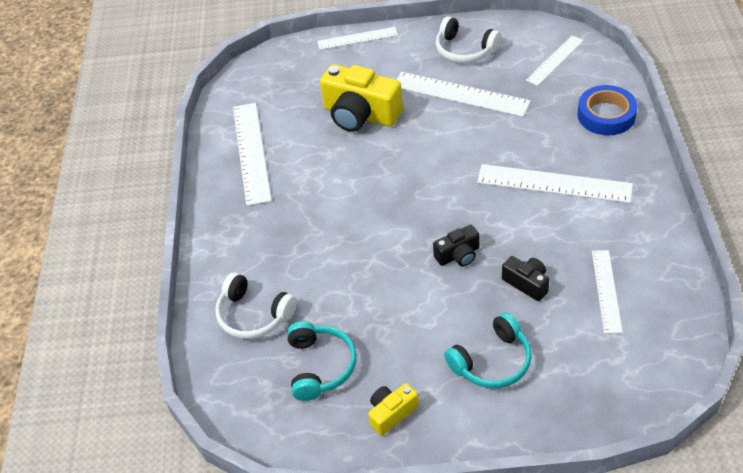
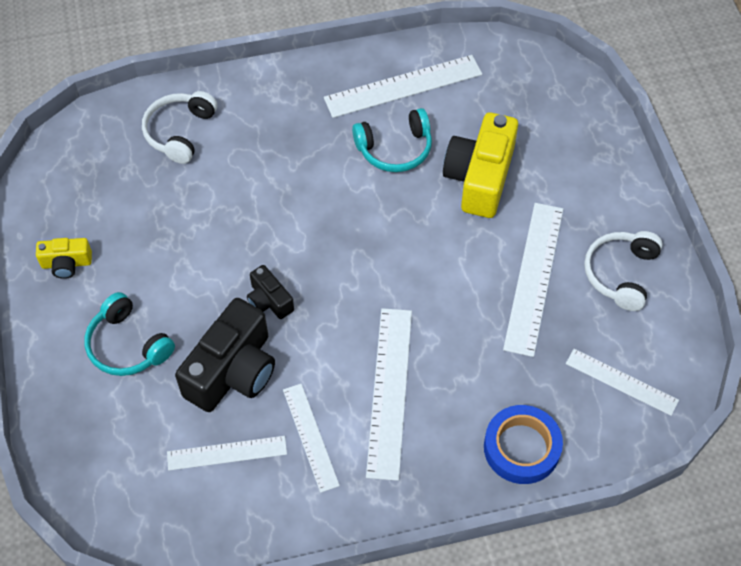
camera: 75 degrees right, 10 degrees up
(320, 366) = (120, 197): turquoise headphones -> turquoise headphones (395, 149)
(357, 38) = (619, 154): white ruler -> white ruler (310, 437)
(391, 413) = (66, 264): yellow camera -> yellow camera turned 135 degrees clockwise
(527, 283) = (233, 371): black camera -> black camera, size x1.96

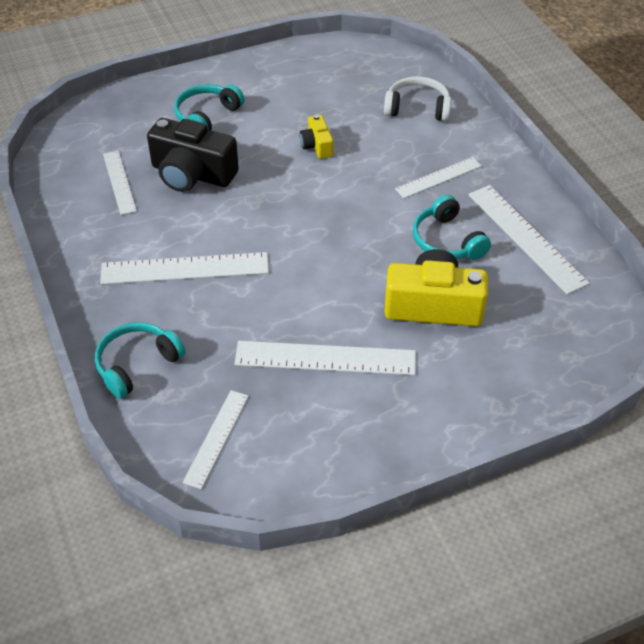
camera: 80 degrees right, 10 degrees down
(66, 264) = (273, 74): yellow camera -> yellow camera (317, 146)
(269, 301) = (261, 184): black camera -> none
(310, 437) = (137, 226): white ruler -> white ruler (438, 177)
(521, 448) = (137, 364): blue tape -> turquoise headphones
(621, 274) = (346, 430): white headphones -> none

